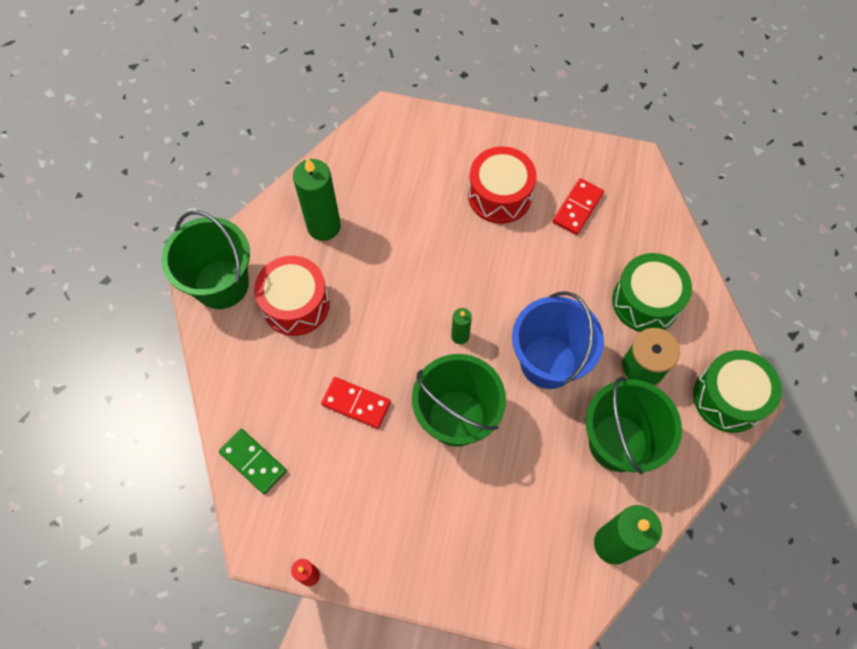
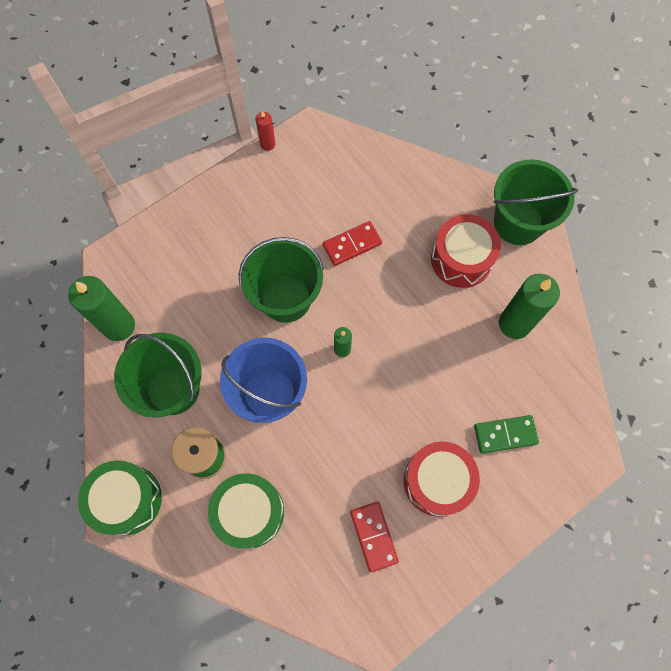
camera: 130 degrees right, 5 degrees up
(253, 462) = (366, 160): green domino -> green domino (505, 435)

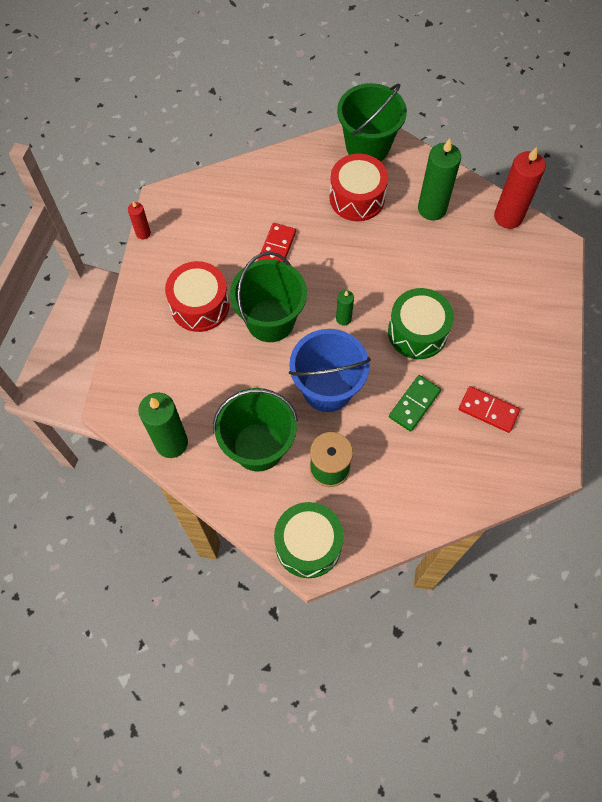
camera: 45 degrees left, 5 degrees down
(249, 512) = (397, 472): green drum -> green drum (417, 332)
(437, 481) = (489, 342): red drum -> red drum (200, 305)
(505, 435) = (497, 278): green domino -> green domino (414, 404)
(574, 390) = (508, 217): none -> red candle

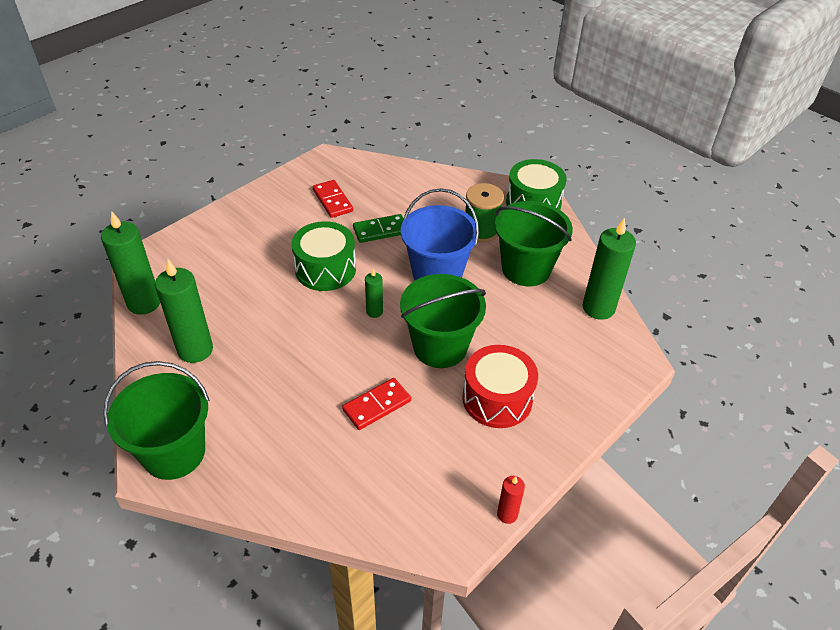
camera: 145 degrees left, 20 degrees down
(357, 198) = (248, 405): red drum -> none
(508, 217) = (144, 303): red candle -> green candle

